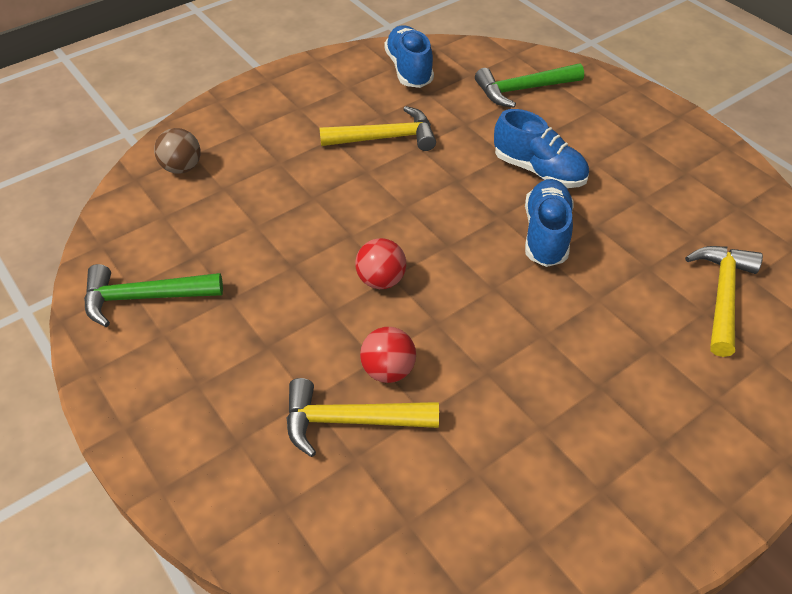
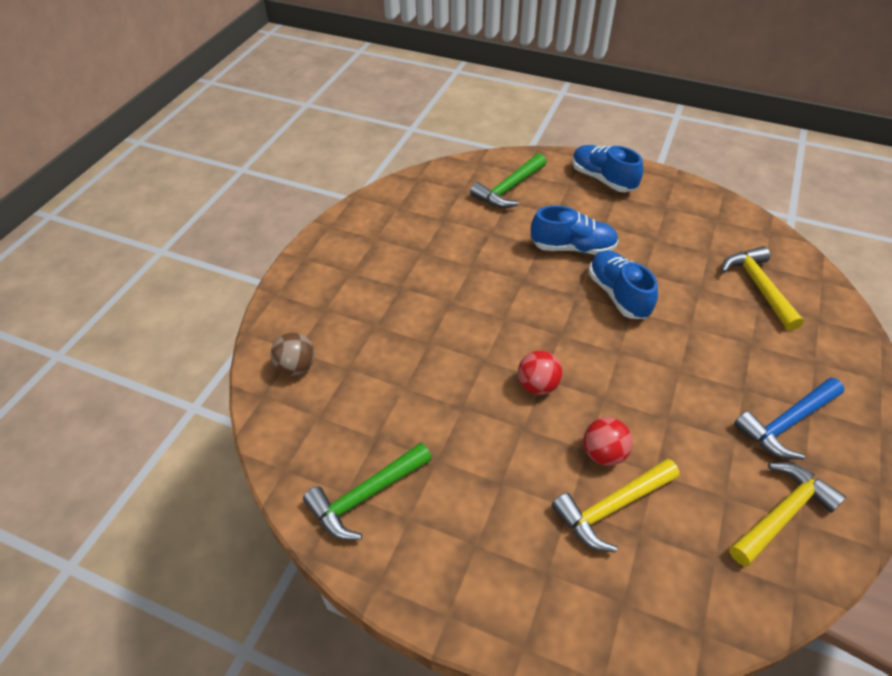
camera: 30 degrees left, 0 degrees up
(385, 138) = (442, 269): yellow hammer -> yellow hammer (781, 514)
(409, 69) = (411, 205): blue shoe -> blue shoe (602, 179)
(617, 442) = (787, 423): none -> blue hammer

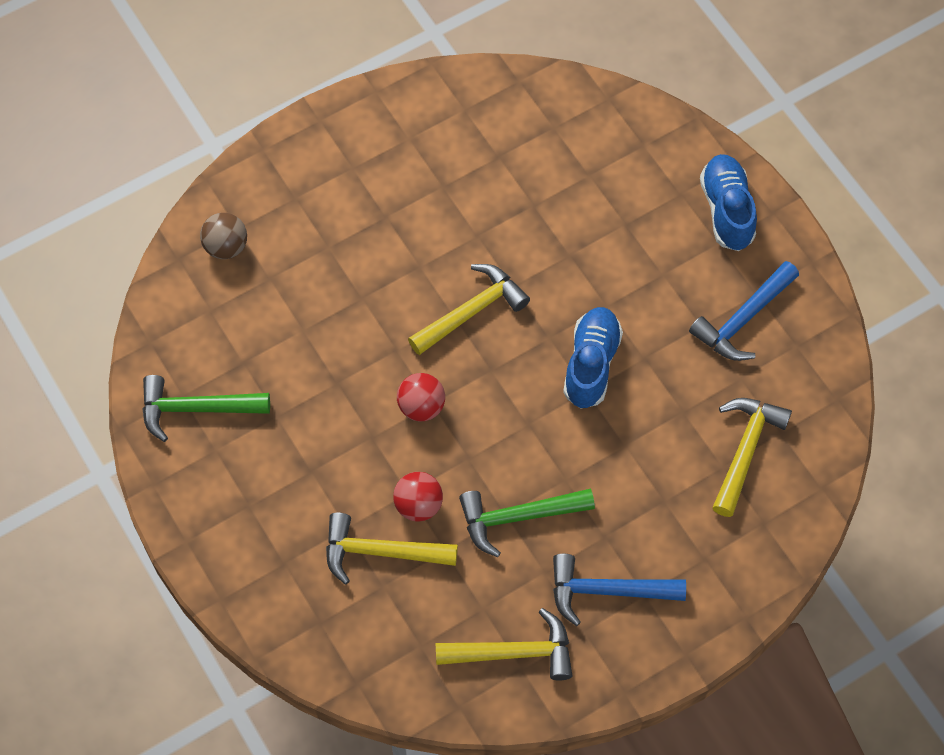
camera: 35 degrees right, 15 degrees up
(509, 189) = (607, 158): green hammer -> green hammer (518, 517)
(512, 308) = (471, 311): none -> yellow hammer
(573, 248) = (601, 280): blue shoe -> none
(674, 223) = (743, 319): none -> blue hammer

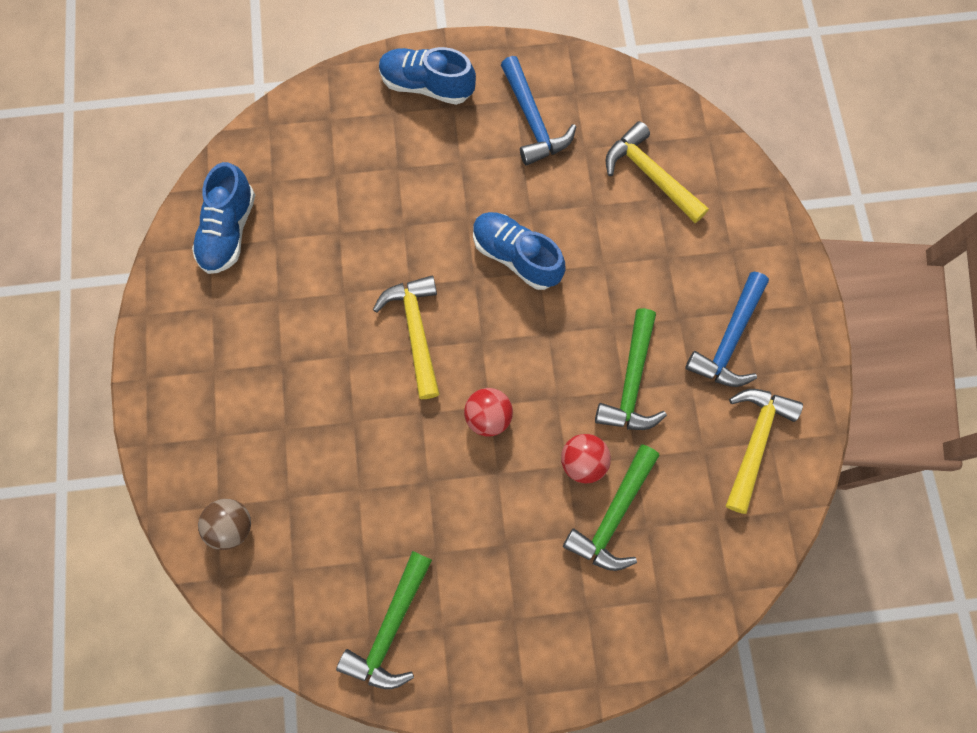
camera: 65 degrees left, 10 degrees up
(381, 552) = (613, 515): yellow hammer -> green hammer
(487, 117) = (229, 231): none -> blue shoe

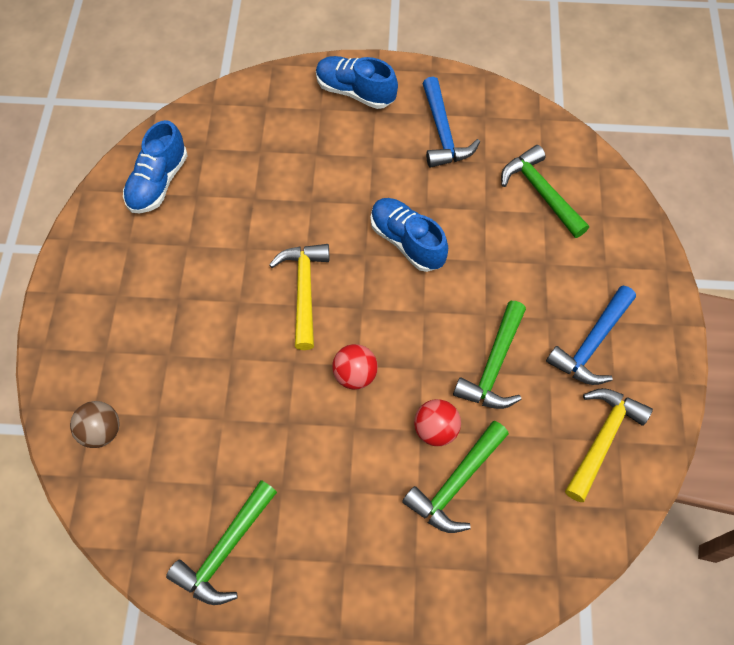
camera: 10 degrees right, 10 degrees down
(650, 175) = (541, 192): yellow hammer -> green hammer

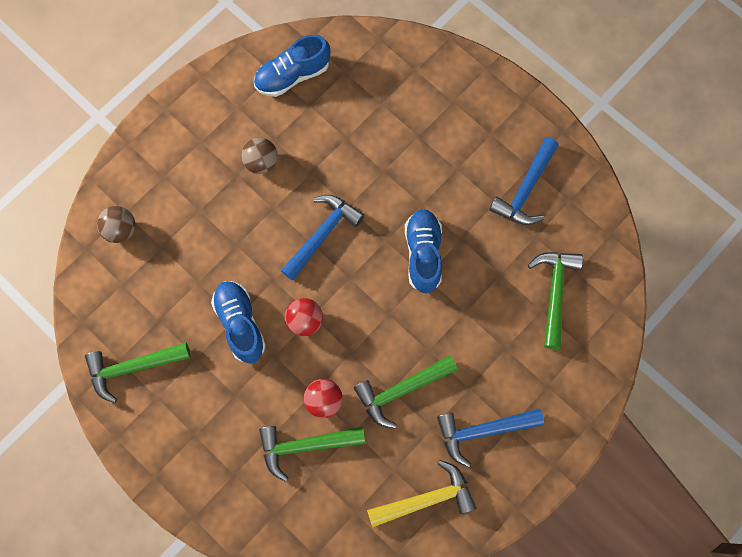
camera: 40 degrees right, 10 degrees up
(192, 272) = (261, 162): none -> brown ball
(304, 290) = (322, 234): yellow hammer -> blue hammer
(355, 92) = (490, 106): blue shoe -> blue shoe (240, 324)

